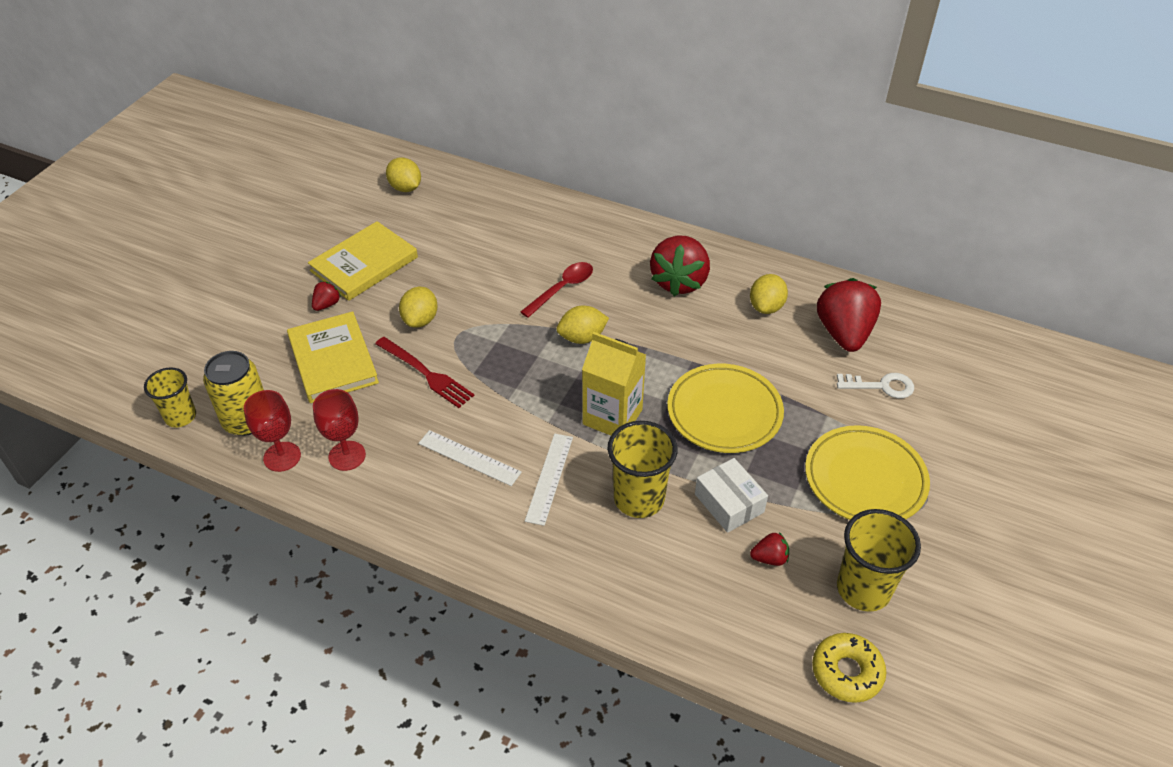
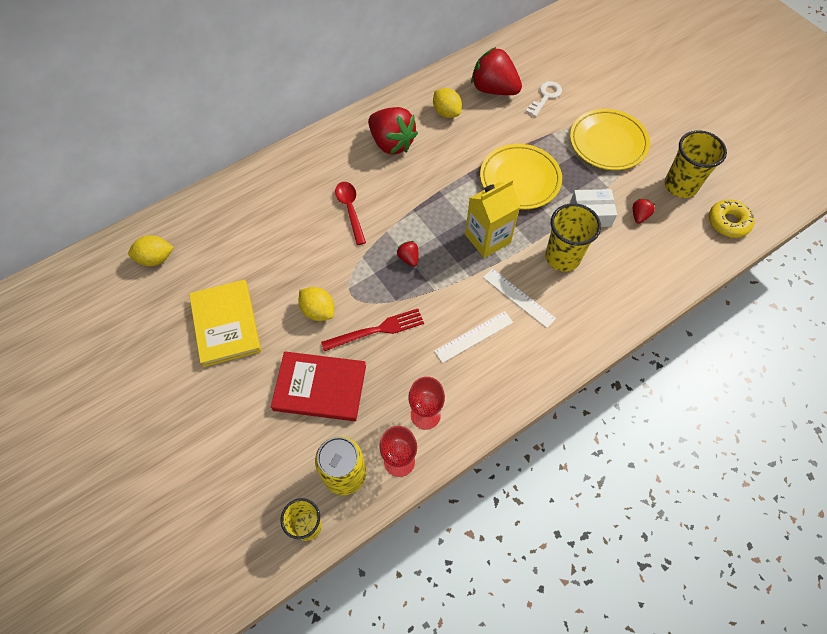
camera: 60 degrees left, 15 degrees up
(327, 304) = (253, 369): red strawberry -> red strawberry (408, 258)
(333, 360) = (320, 388): yellow book -> red book
(582, 337) = (406, 221): yellow lemon -> none

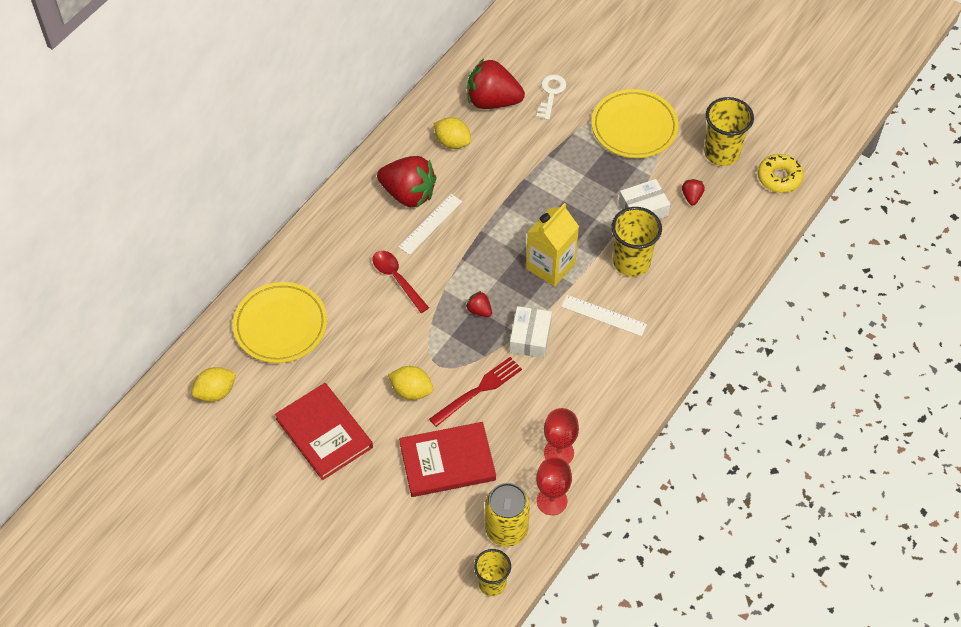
camera: 20 degrees left, 5 degrees down
(226, 324) = (324, 433): yellow book -> red book
(443, 296) = (530, 337): none -> white box
(474, 336) = (575, 366): white ruler -> white ruler (430, 224)
(520, 179) = (559, 194): yellow plate -> yellow plate (280, 325)

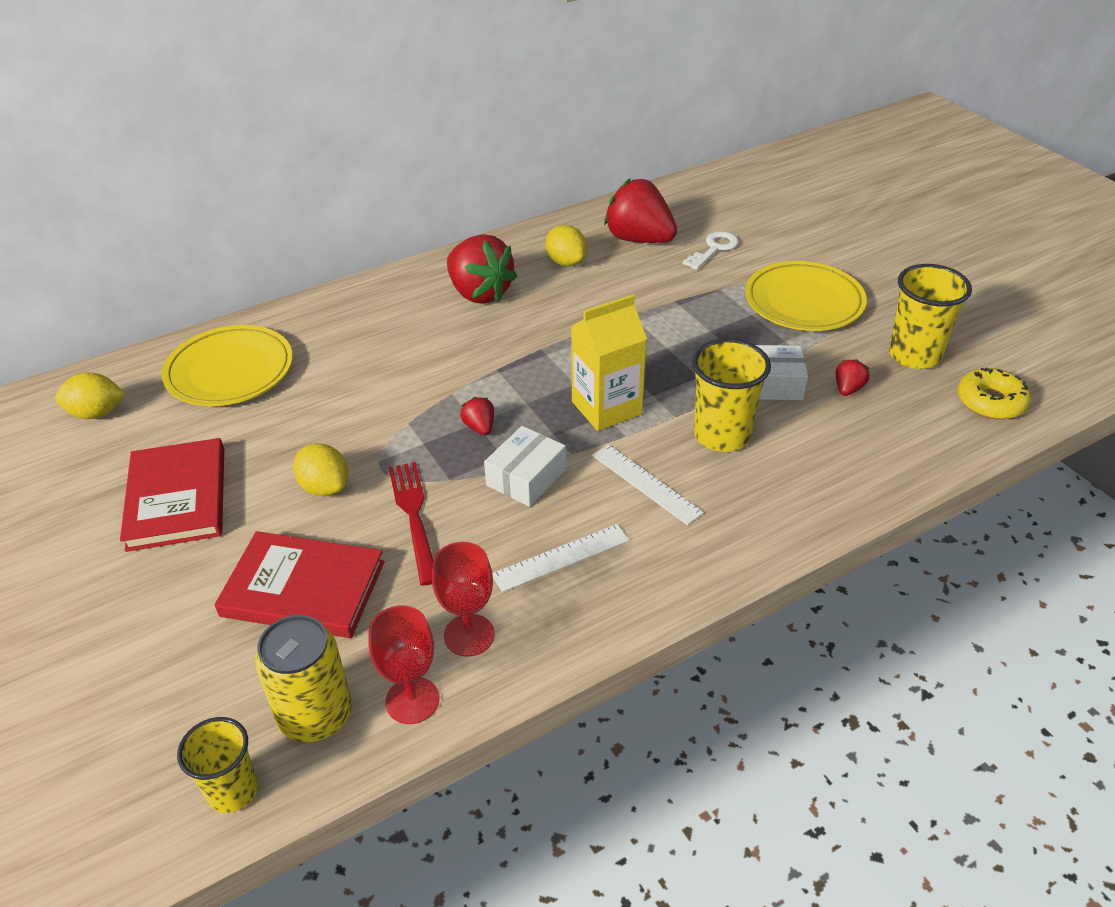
camera: 25 degrees right, 15 degrees down
(397, 279) = (402, 366): red spoon -> none
(430, 224) = (484, 326): white ruler -> white ruler (561, 557)
(479, 390) = (413, 515): red fork -> red fork turned 90 degrees counterclockwise

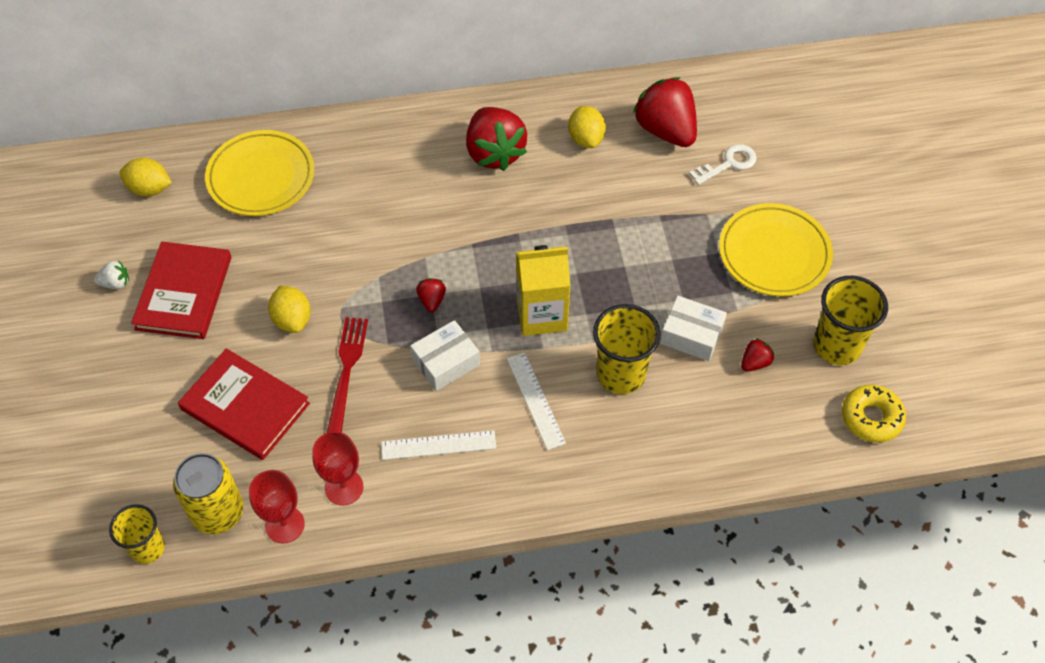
camera: 20 degrees right, 15 degrees up
(83, 512) = (115, 283): none -> white strawberry

